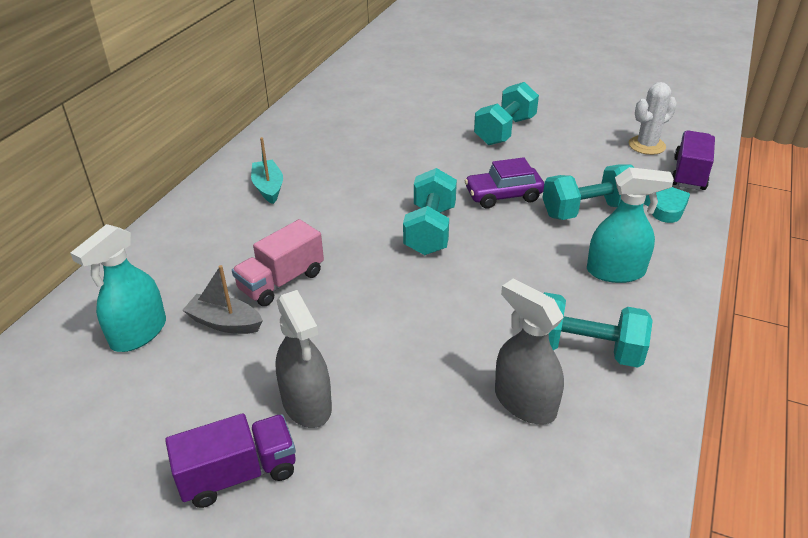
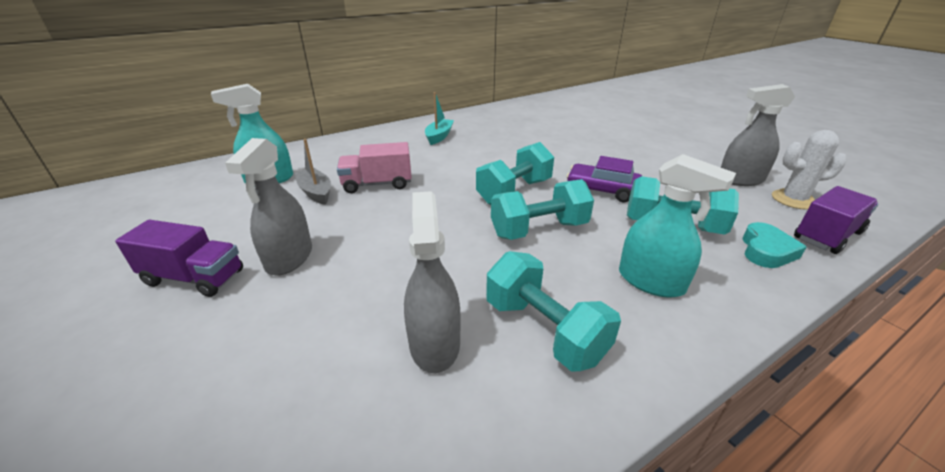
camera: 35 degrees right, 5 degrees down
(505, 131) = (652, 153): turquoise dumbbell -> turquoise dumbbell (539, 229)
(597, 137) = (740, 180): none -> grey spray bottle

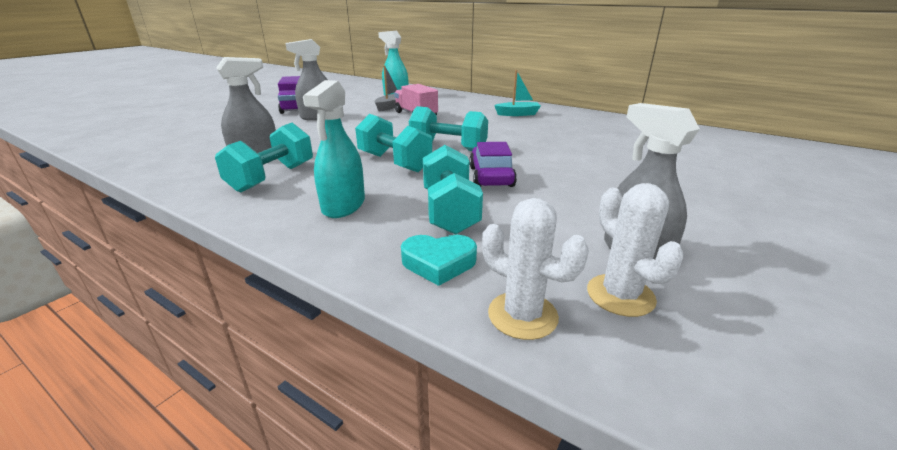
camera: 65 degrees right, 5 degrees down
(827, 235) = (522, 315): purple truck -> white cactus

